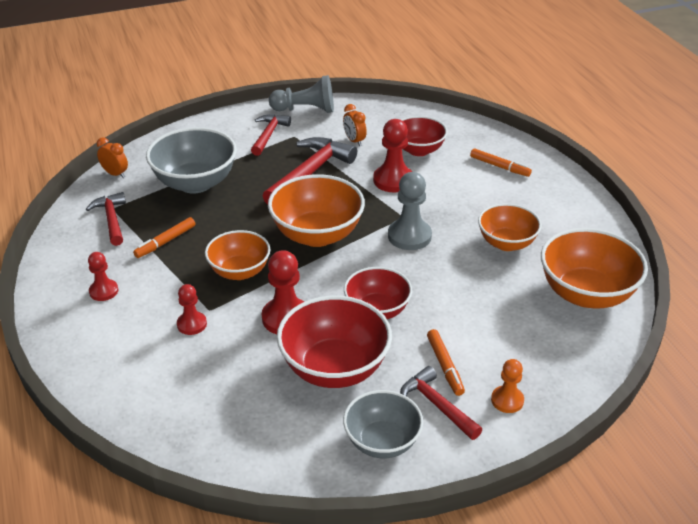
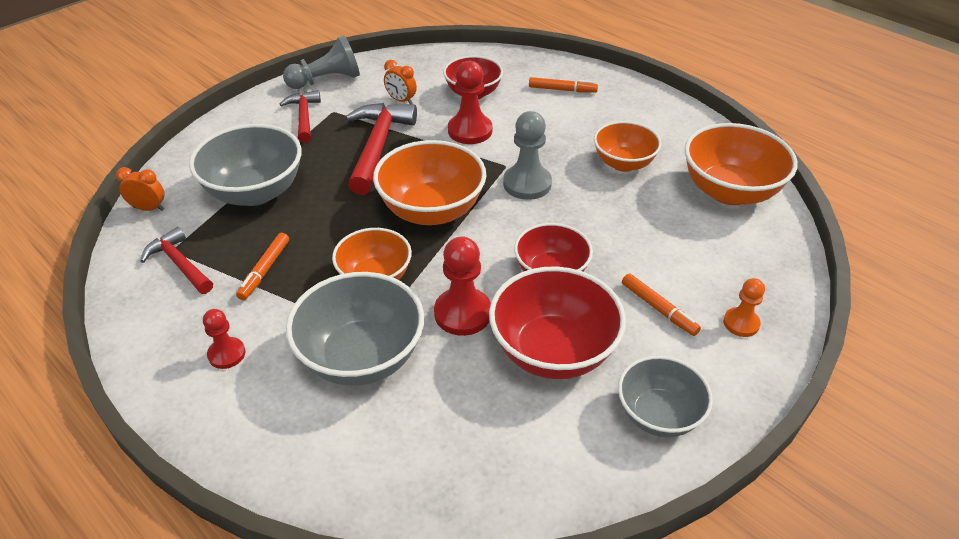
camera: 25 degrees left, 5 degrees up
(192, 324) = (361, 357): red pawn -> grey bowl
(437, 405) = (681, 353): red hammer -> none

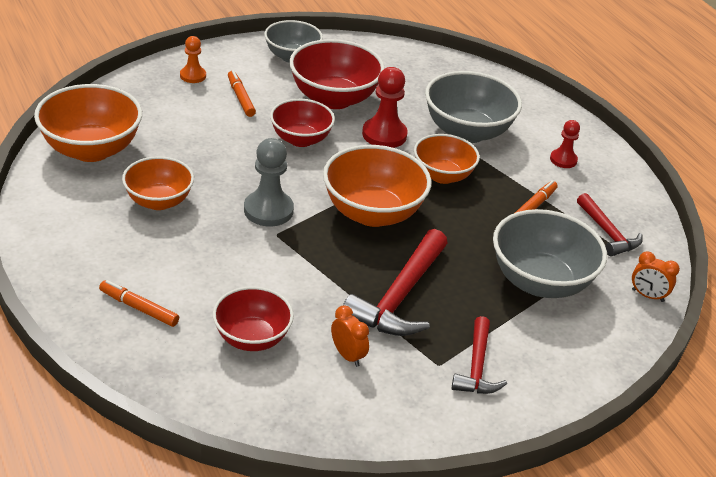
camera: 165 degrees left, 5 degrees down
(326, 80) = (436, 424): grey pawn -> none
(470, 131) = (288, 285): red pawn -> none

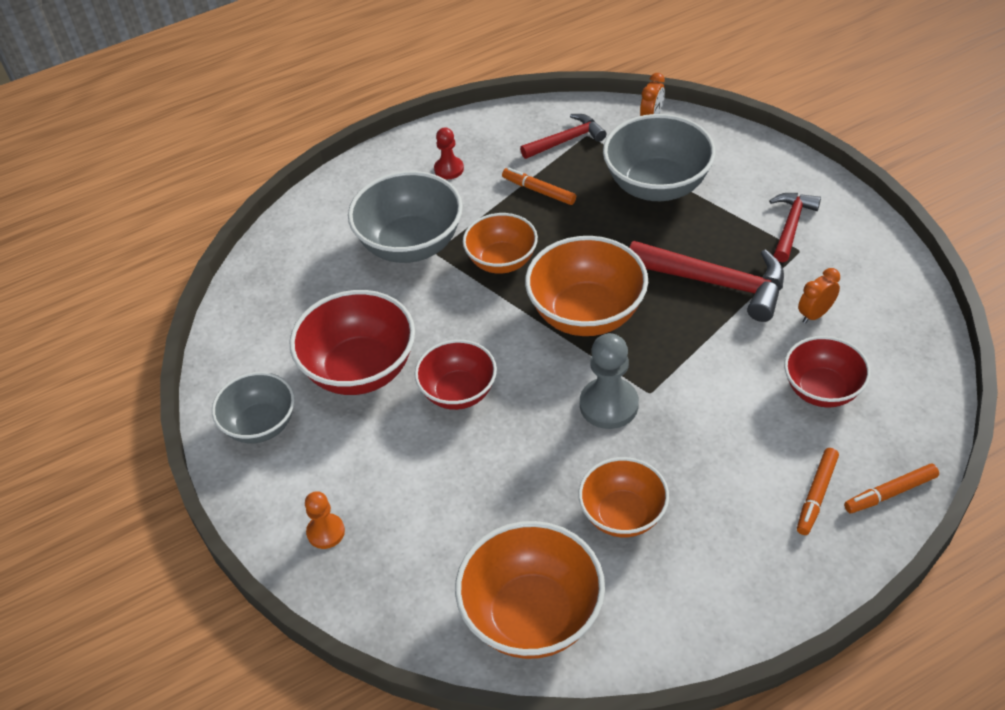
camera: 85 degrees left, 10 degrees up
(240, 98) = (374, 467): orange marker -> orange marker (890, 493)
(384, 135) = (432, 315): red pawn -> none
(476, 366) = (791, 225): red hammer -> red hammer turned 75 degrees counterclockwise

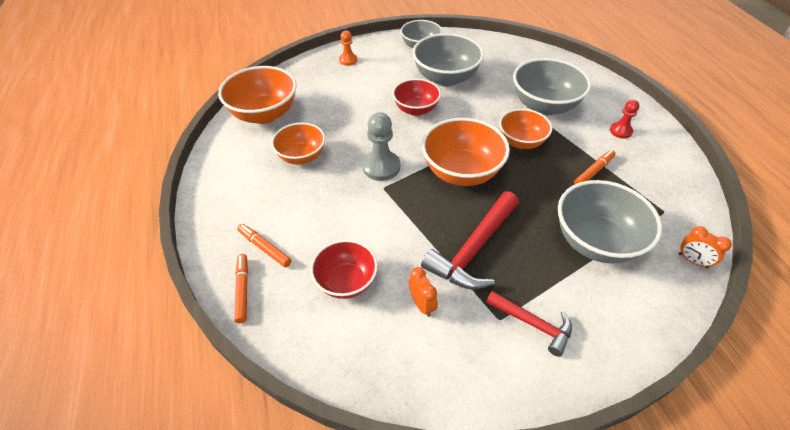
camera: 100 degrees right, 0 degrees up
(360, 370) = (445, 78): red bowl -> grey bowl
(566, 140) = (657, 198): red hammer -> none

